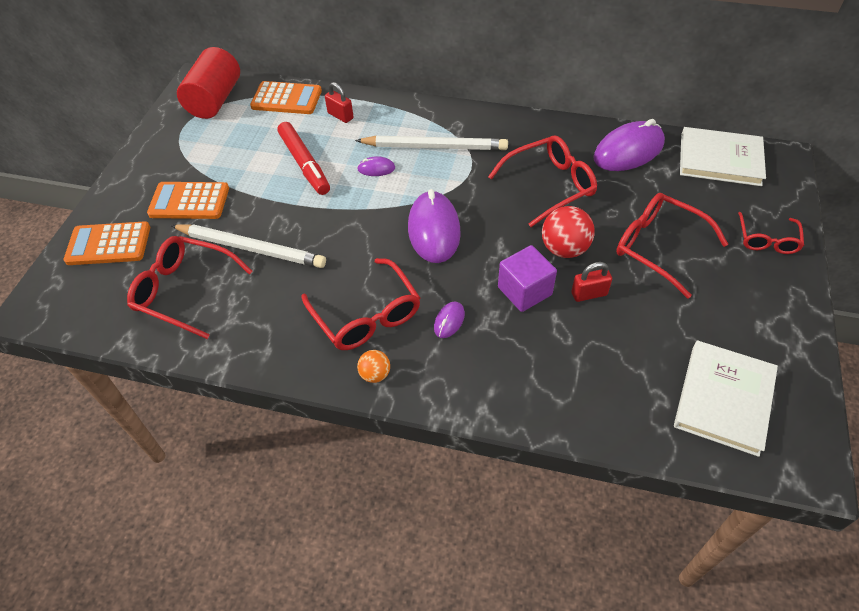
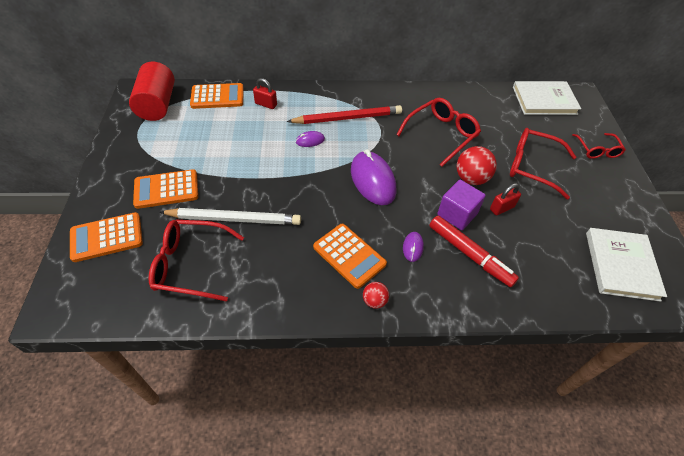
camera: 20 degrees left, 0 degrees up
(304, 163) = (252, 145): red marker -> red marker (469, 254)
(367, 316) = (349, 256): red glasses -> orange calculator
(375, 374) = (374, 301): orange ball -> red ball
(434, 147) = (347, 118): white pencil -> red pencil
(628, 151) = (483, 103): purple mouse -> none

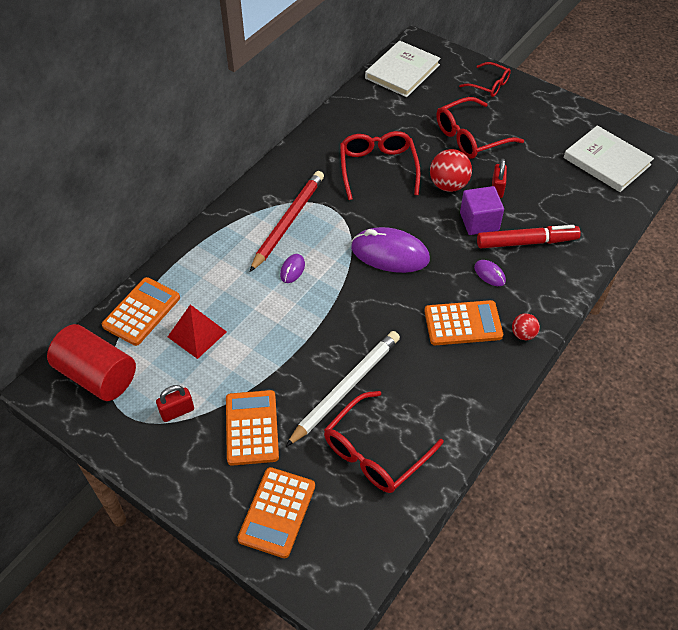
camera: 50 degrees left, 0 degrees up
(166, 189) = (252, 428): orange calculator -> orange calculator turned 150 degrees clockwise
(220, 127) = (197, 334): none -> red pyramid
(266, 104) = (199, 275): red padlock -> red padlock (177, 411)

